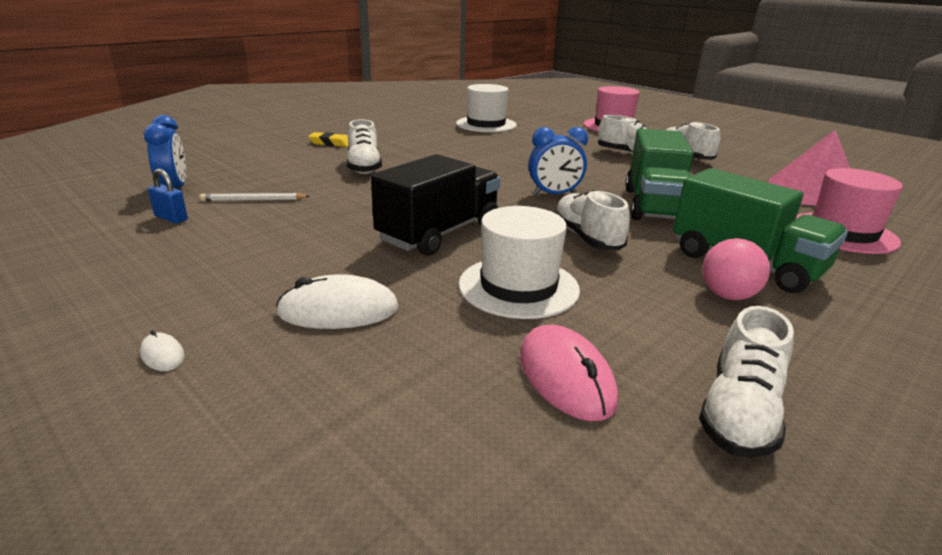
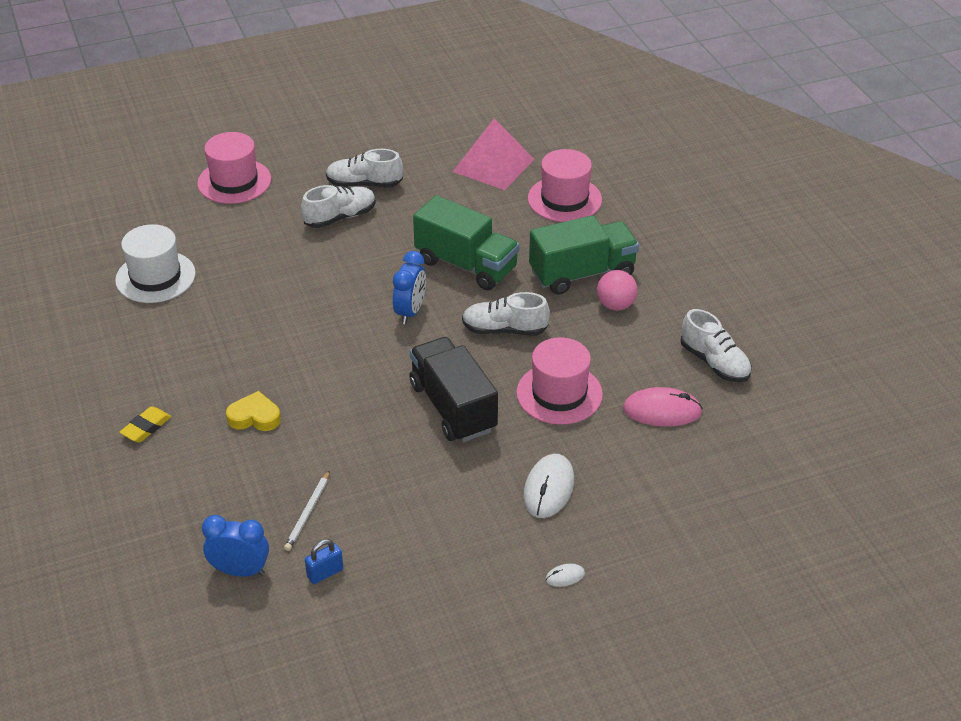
camera: 65 degrees left, 15 degrees up
(364, 167) = (254, 417): white shoe -> yellow heart
(518, 287) = (559, 393): white hat -> pink hat

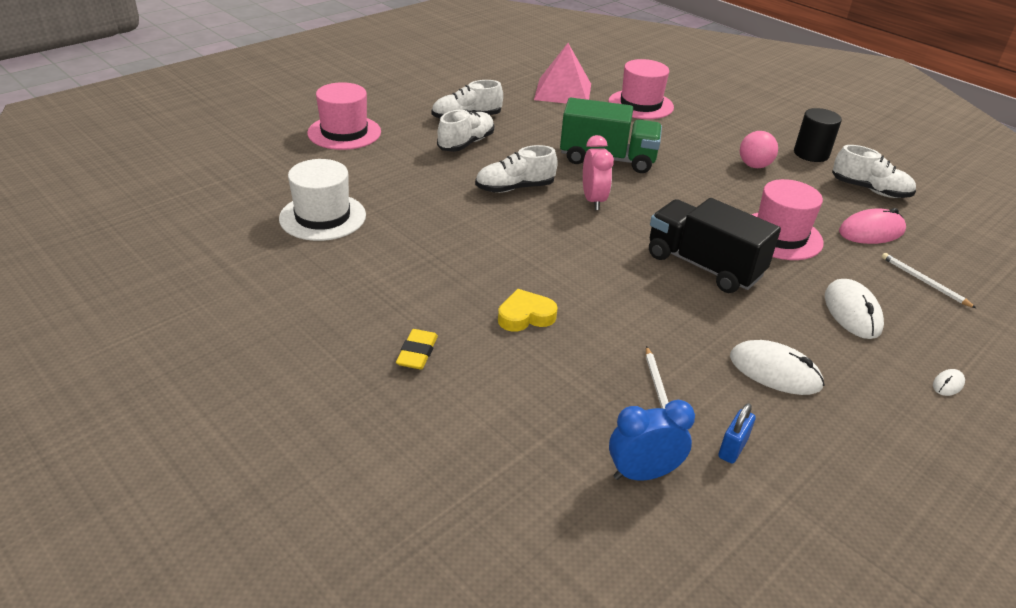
camera: 25 degrees left, 5 degrees down
(410, 312) = (593, 200): blue clock -> pink clock
(421, 522) = (775, 371): none -> white mouse
(504, 330) = (686, 198): white shoe -> white shoe (515, 188)
(582, 273) = (705, 149): green truck -> none
(655, 477) = (924, 282): none -> white pencil
(696, 303) = (811, 154): none -> black cylinder

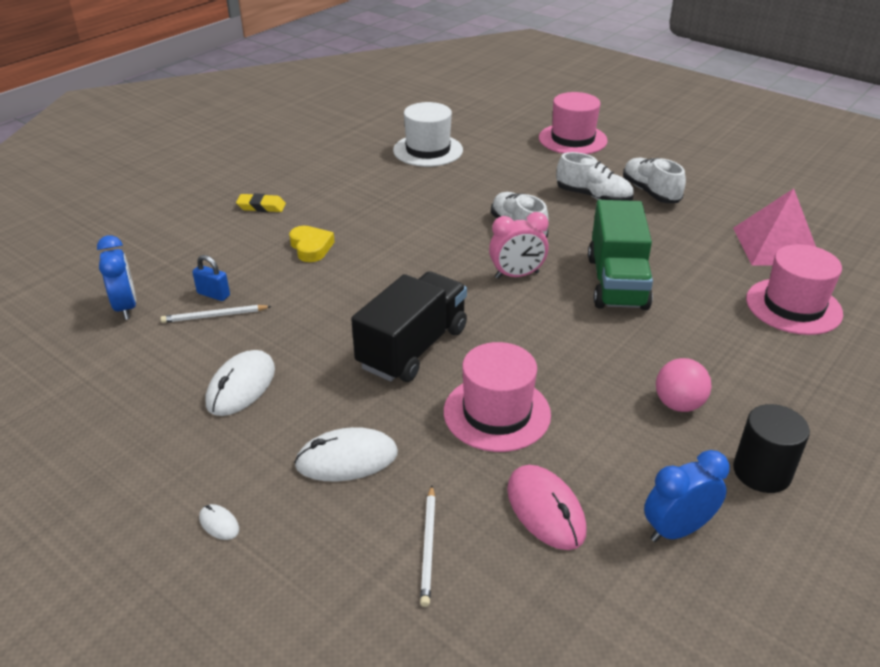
camera: 85 degrees right, 0 degrees up
(732, 448) = (144, 353): blue padlock -> blue padlock (213, 294)
(869, 190) = (676, 530): white shoe -> blue clock
(924, 282) = (428, 546): white pencil -> white pencil turned 135 degrees clockwise

